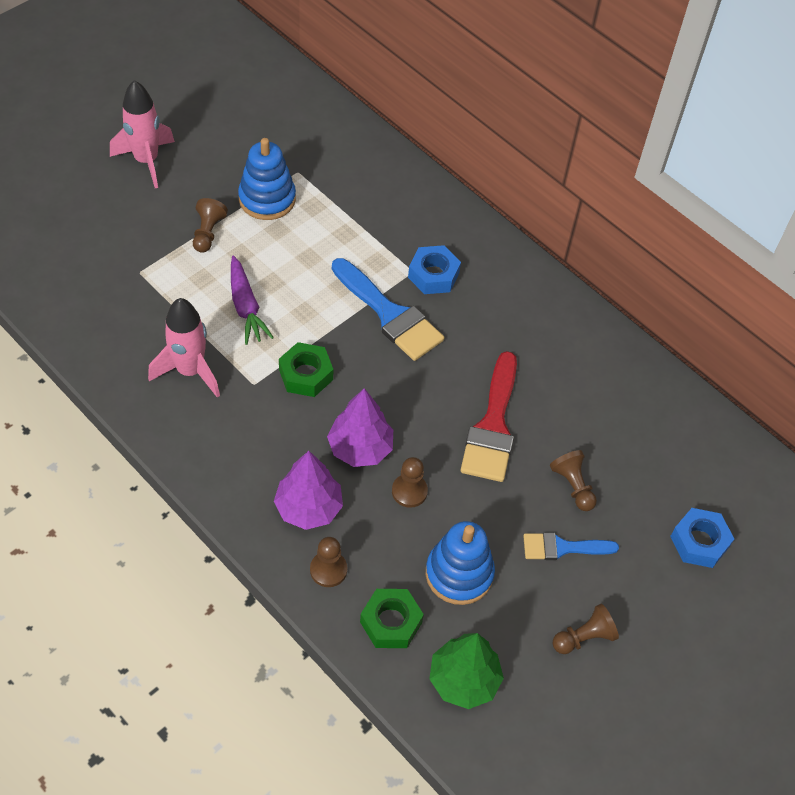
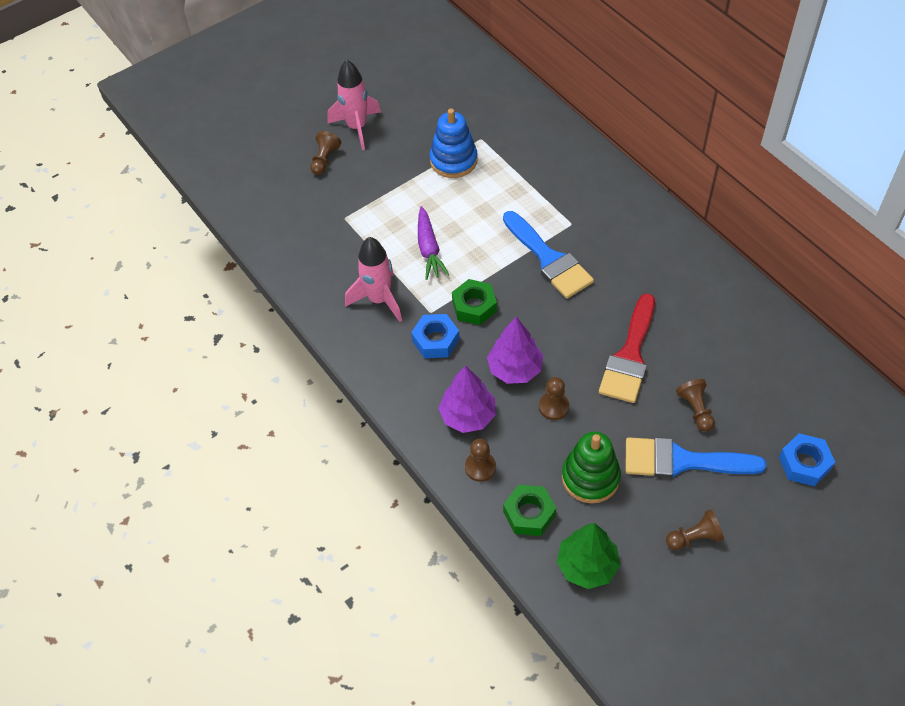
camera: 15 degrees right, 0 degrees up
(208, 233) = (402, 187): brown pawn -> brown pawn (325, 160)
(433, 275) = (589, 227): blue nut -> blue nut (435, 340)
(459, 574) = (590, 477): blue stacking toy -> green stacking toy
(562, 547) = (682, 461): blue brush -> blue brush, size x1.69

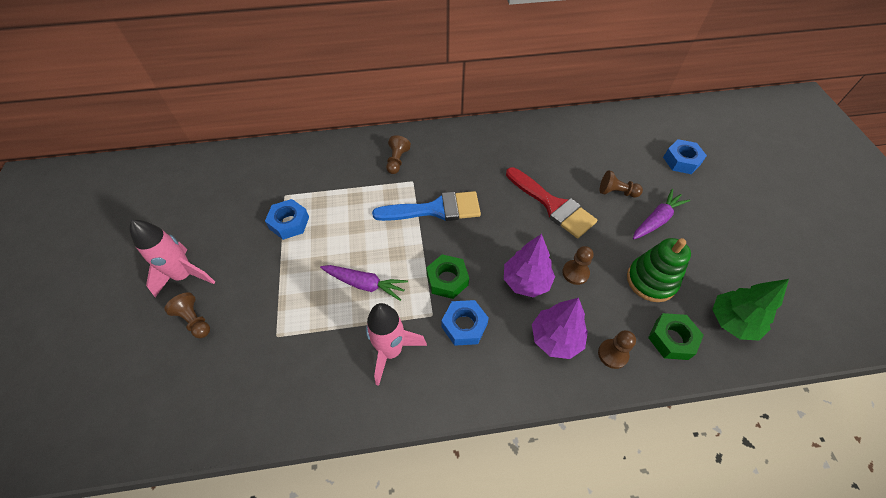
camera: 65 degrees left, 0 degrees up
(453, 160) = (289, 223): blue stacking toy -> blue nut
(682, 461) = (656, 220): blue brush -> purple carrot
(694, 537) = (724, 244): brown pawn -> brown pawn (397, 161)

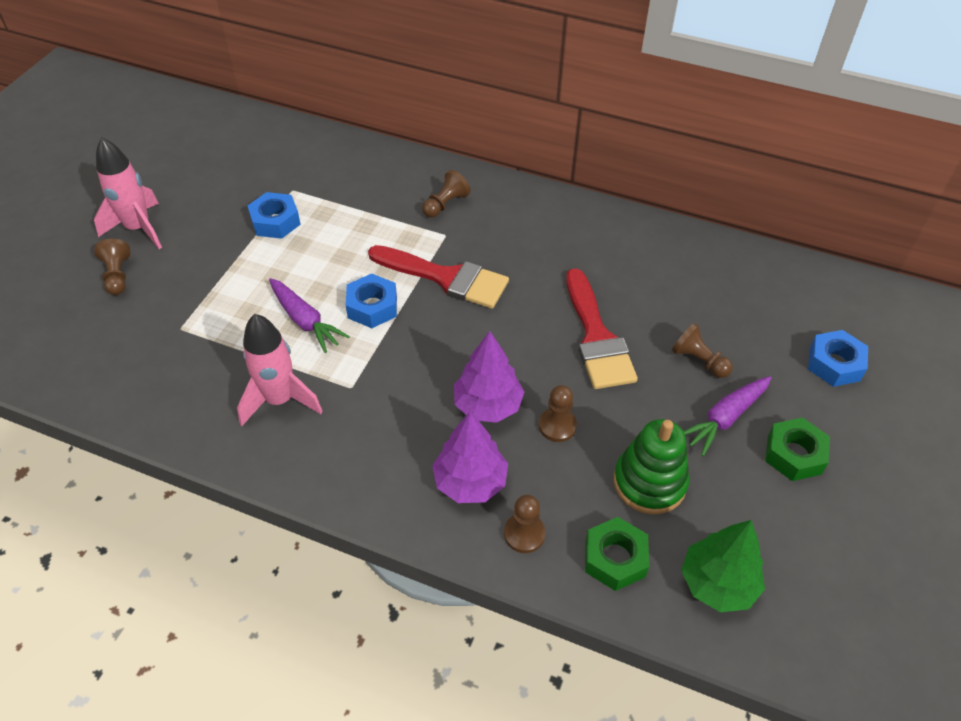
camera: 30 degrees right, 5 degrees down
(435, 209) = (446, 278): blue brush -> red brush
(447, 280) = (397, 359): green nut -> green nut (794, 454)
(464, 325) = (377, 415): blue nut -> blue nut (372, 307)
(656, 220) = (725, 418): purple carrot -> purple carrot turned 150 degrees clockwise

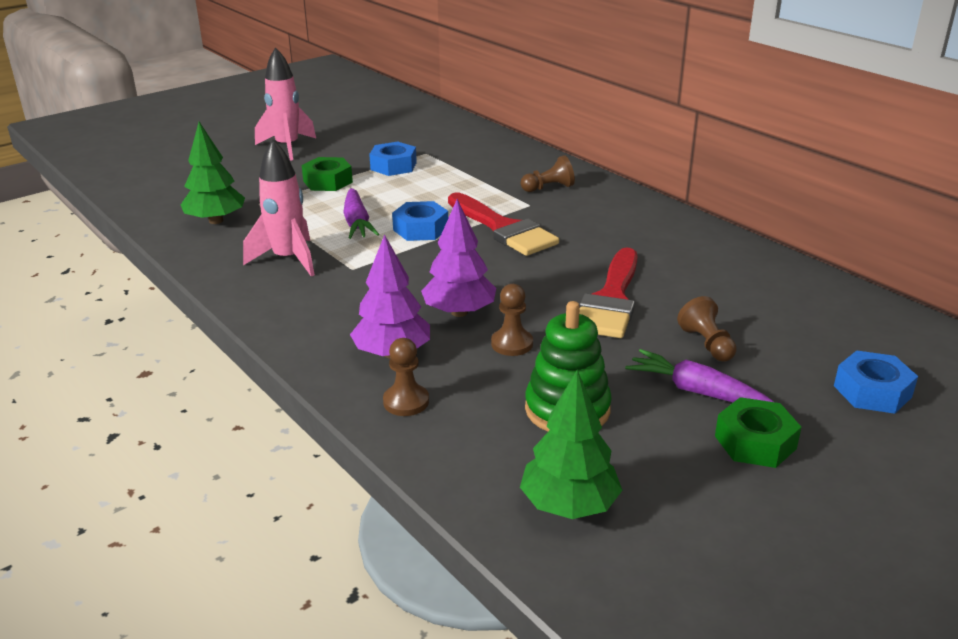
camera: 30 degrees right, 20 degrees down
(117, 276) = (245, 166): brown pawn -> none
(157, 373) = (216, 221): none -> green tree
(615, 558) = (477, 448): green nut -> green nut (328, 181)
(725, 418) = (697, 391): purple carrot -> purple carrot turned 45 degrees clockwise

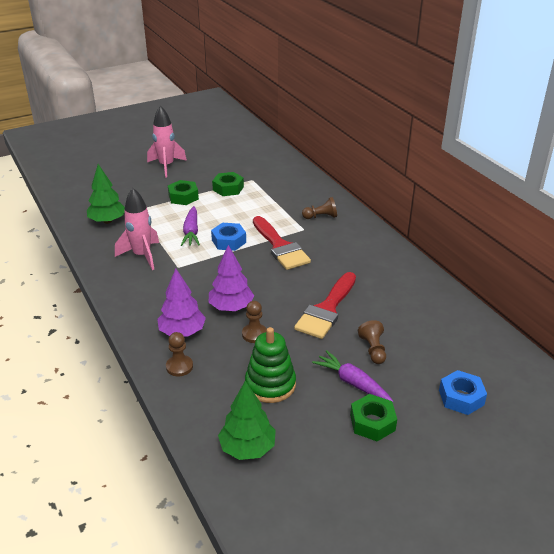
camera: 10 degrees right, 5 degrees up
(393, 166) = (228, 188): blue nut -> green nut

